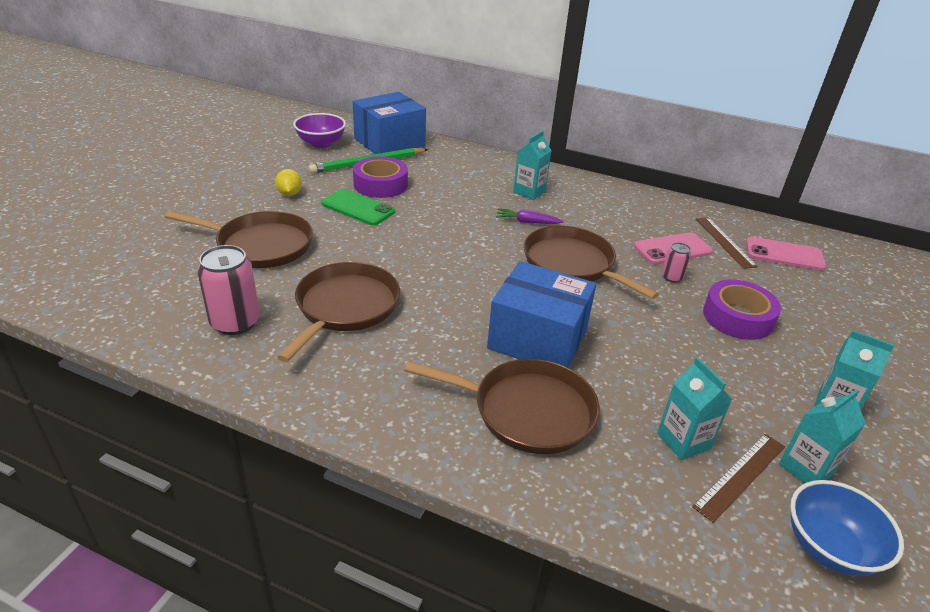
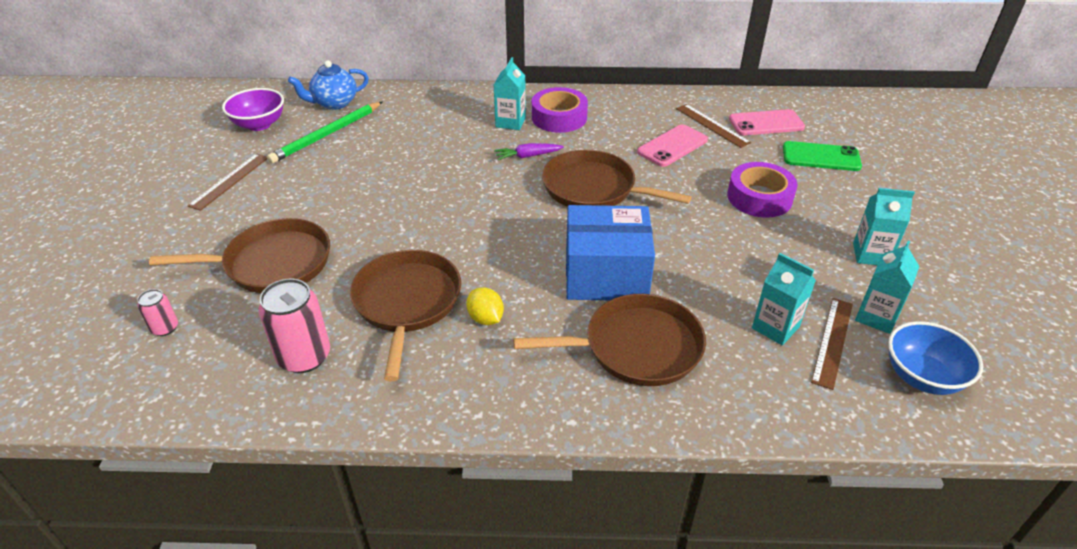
camera: 20 degrees left, 5 degrees up
(271, 177) = (229, 181): none -> brown ruler
(289, 194) = (264, 194): yellow lemon -> yellow lemon (485, 318)
(358, 208) = (349, 189): green phone -> green phone (821, 157)
(380, 184) = (356, 156): purple tape -> purple tape (559, 117)
(389, 142) = (334, 103): blue box -> blue teapot
(672, 277) = (686, 175): pink can -> pink can (165, 328)

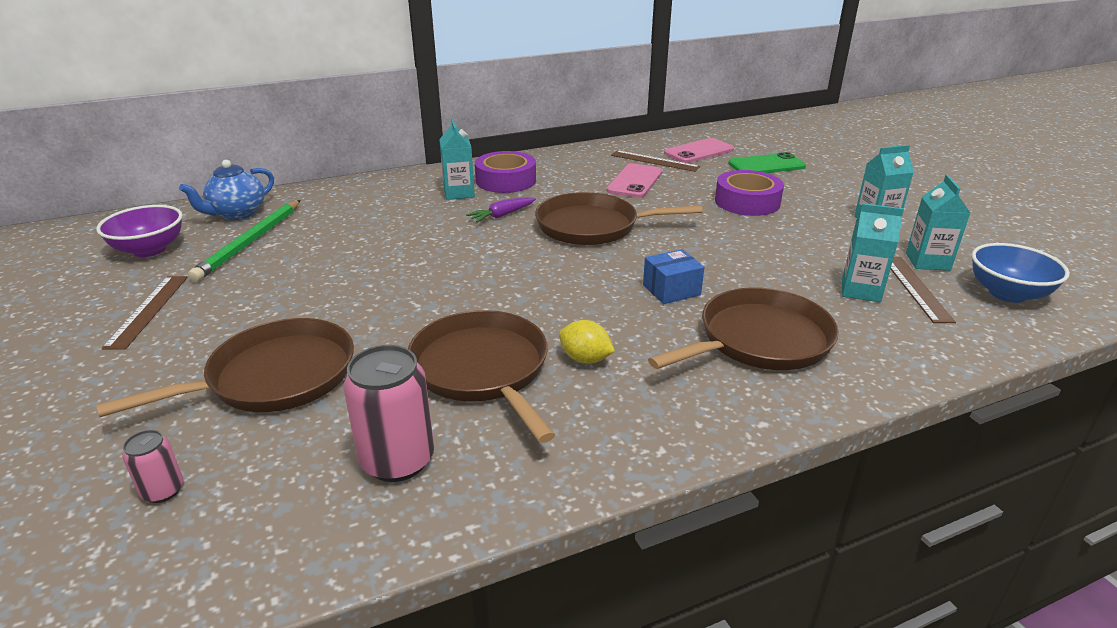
camera: 25 degrees left, 10 degrees down
(606, 274) = (671, 290): blue box -> blue box, size x0.49

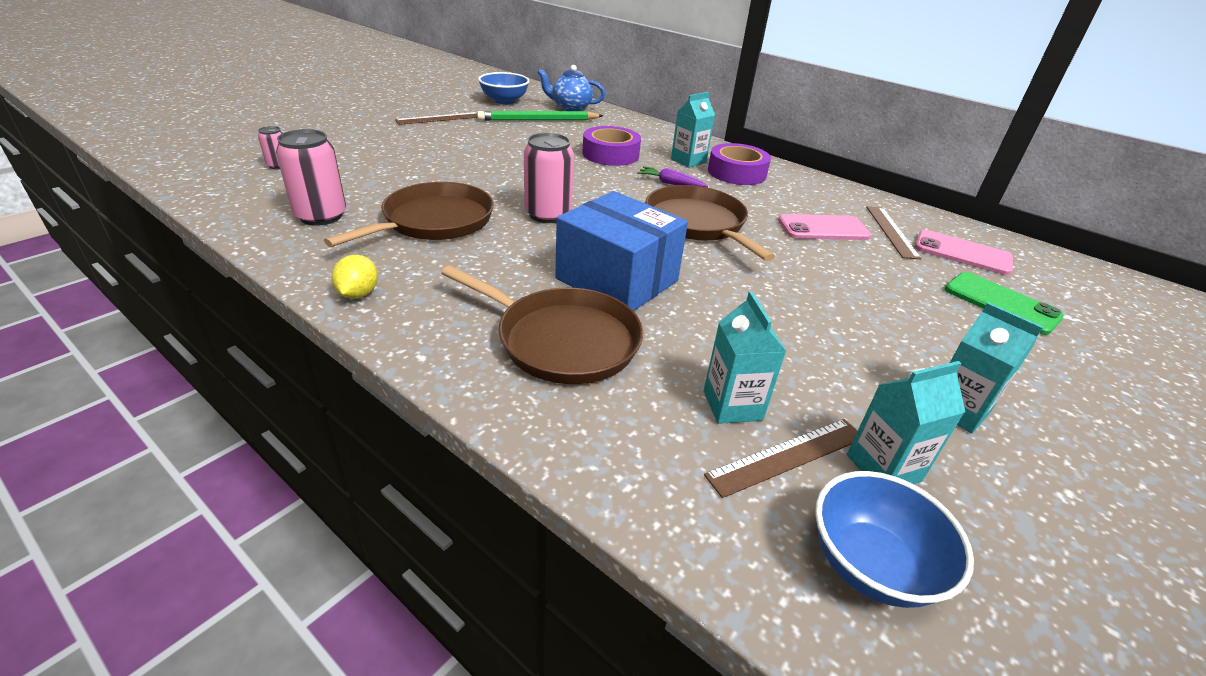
camera: 60 degrees right, 5 degrees up
(150, 250) = (504, 101): purple bowl -> blue bowl
(274, 377) = (390, 164): brown pan -> none
(519, 294) = (548, 214): none -> pink can
(585, 359) = (472, 257): yellow lemon -> yellow lemon (358, 294)
(671, 290) = (617, 280): blue box -> blue box, size x2.04
(747, 202) = (870, 300): purple tape -> purple tape (610, 154)

